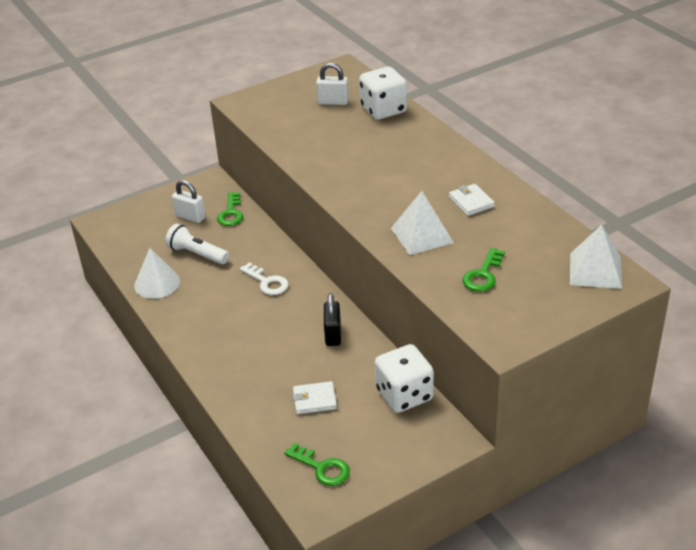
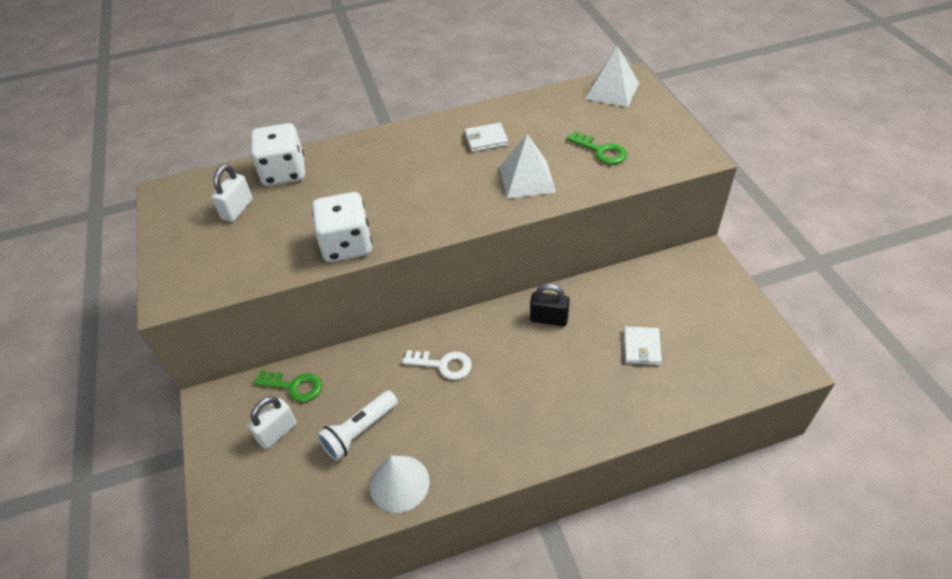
camera: 75 degrees left, 10 degrees up
(267, 282) = (443, 365): white key -> white key turned 45 degrees clockwise
(322, 468) = (735, 354): green key -> none
(404, 395) = (646, 279): white dice -> white dice (347, 245)

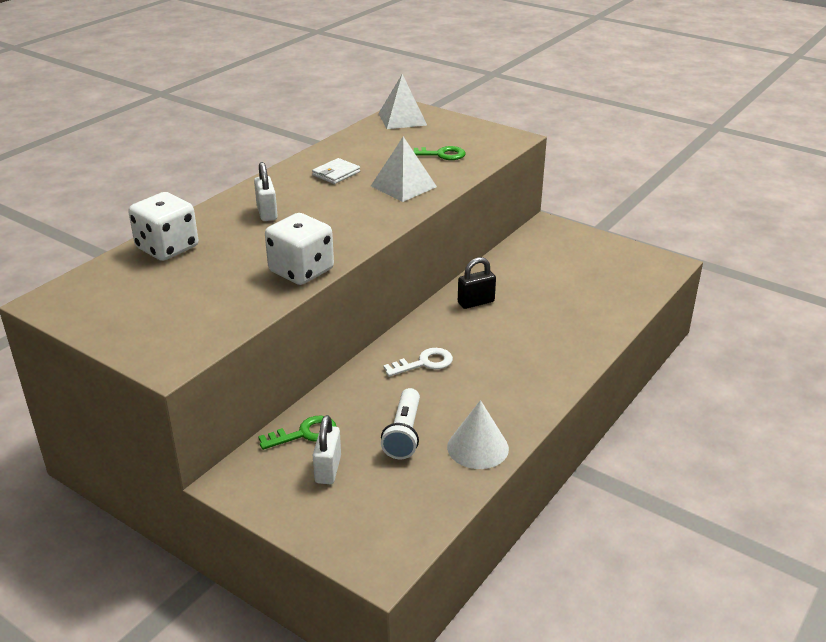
camera: 40 degrees left, 15 degrees down
(237, 209) = (154, 286): white padlock -> white padlock (267, 213)
(642, 347) = (563, 291): white wallet -> none

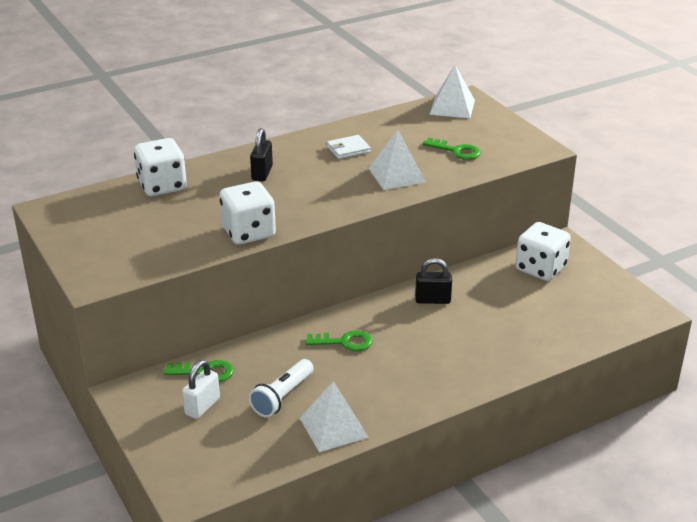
camera: 25 degrees right, 0 degrees up
(267, 213) = (262, 173): white padlock -> black padlock
(424, 363) = (345, 342): white key -> green key
(478, 447) = (333, 427): white cone -> white pyramid
(548, 251) = (540, 268): none -> white dice

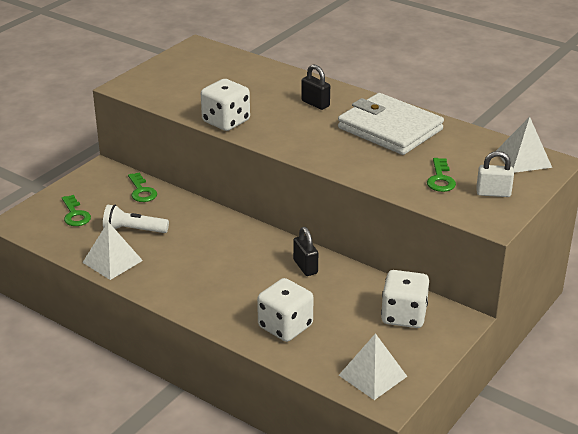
camera: 65 degrees right, 0 degrees up
(162, 186) = (261, 73): white dice -> white dice (285, 326)
(202, 406) = (104, 201): white padlock -> white padlock (493, 193)
(262, 173) = (315, 104): black padlock -> black padlock turned 60 degrees clockwise
(345, 342) = (216, 239): green key -> green key (75, 214)
(348, 149) = (390, 129): white wallet -> white wallet, size x2.47
(396, 175) = (368, 160): white pyramid -> white pyramid (372, 375)

